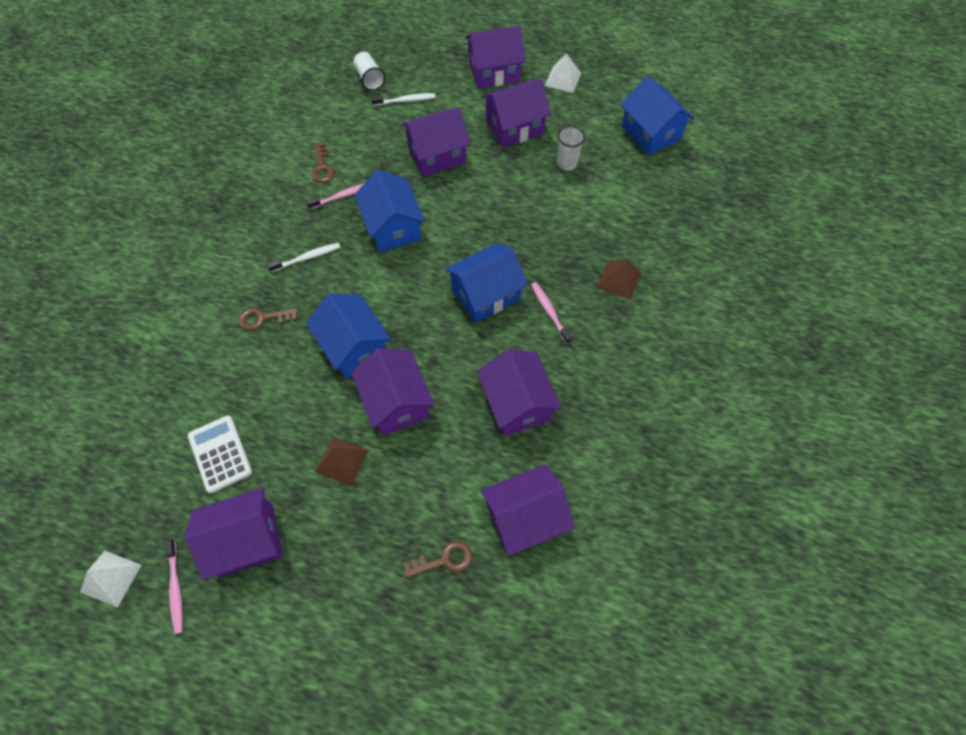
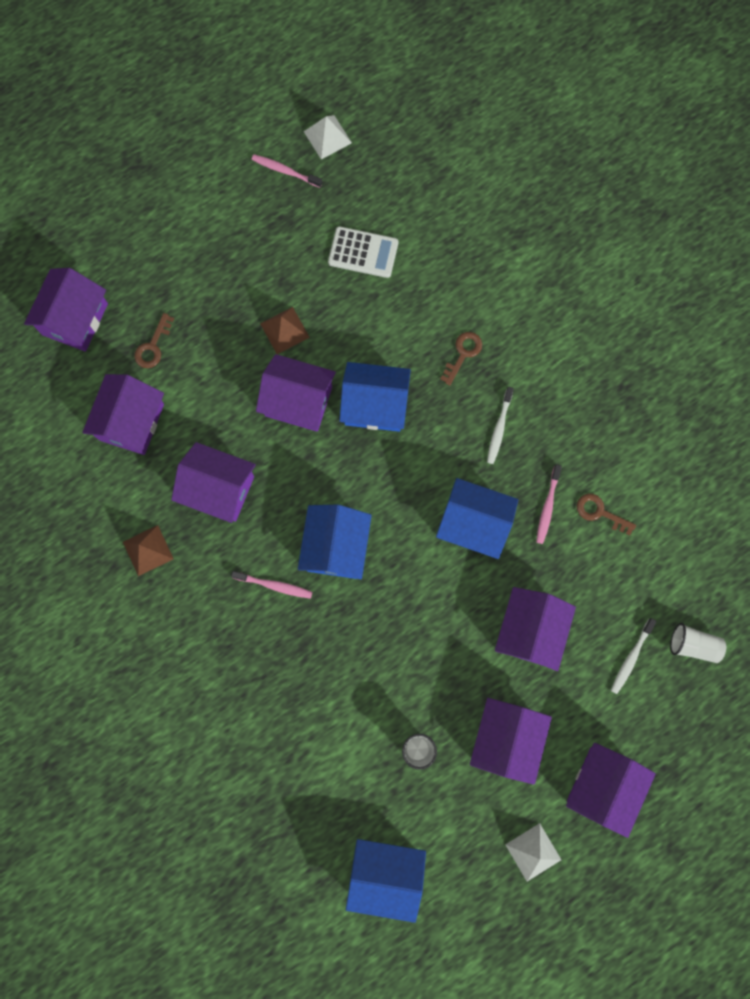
camera: 130 degrees right, 15 degrees up
(247, 540) = (280, 232): purple house -> purple house (75, 319)
(619, 280) = (253, 674): brown pyramid -> brown pyramid (148, 550)

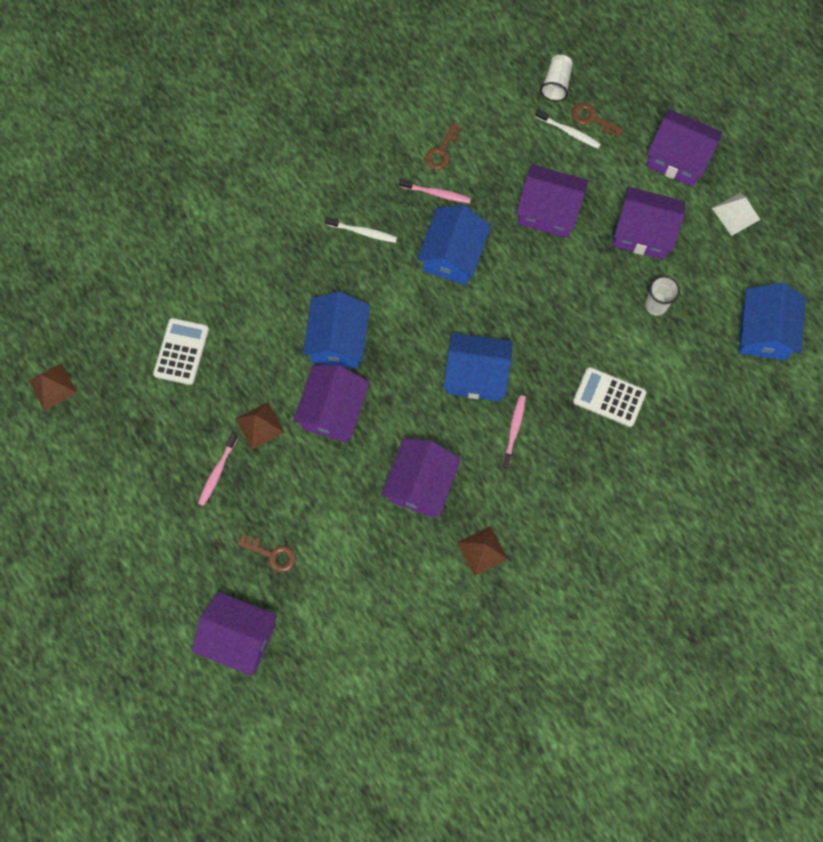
camera: 90 degrees left, 5 degrees down
(131, 422) = (352, 572): purple house -> none
(285, 171) = (87, 428): pink toothbrush -> pink toothbrush (217, 472)
(310, 690) = (609, 397): none -> white calculator
(327, 137) = (53, 386): white pyramid -> brown pyramid
(463, 354) = (289, 262): brown key -> brown key (592, 119)

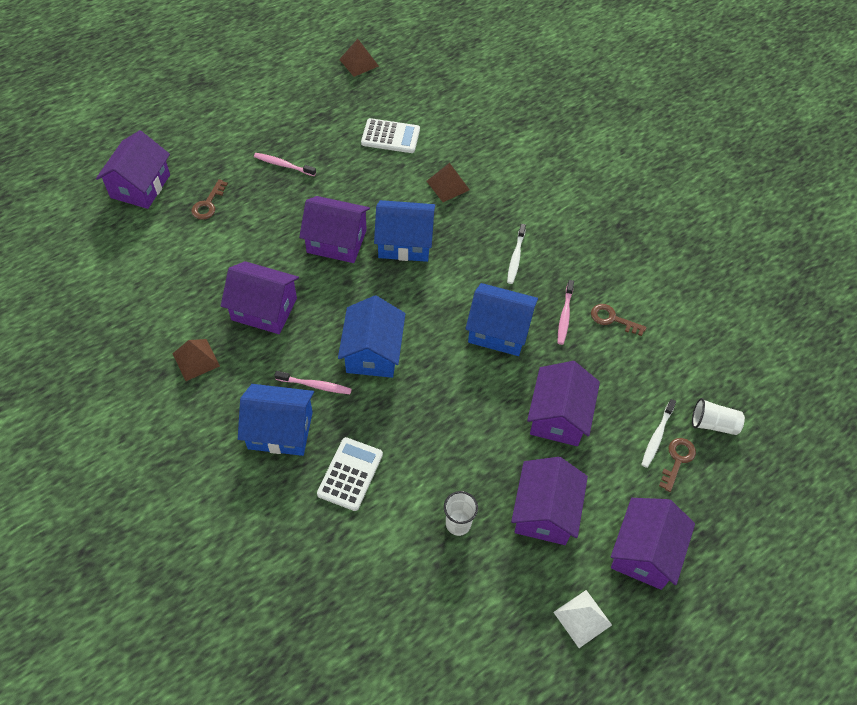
camera: 85 degrees right, 15 degrees down
(259, 425) = (324, 190): brown pyramid -> brown pyramid (448, 185)
(763, 332) = (432, 646): blue house -> blue house (280, 430)

